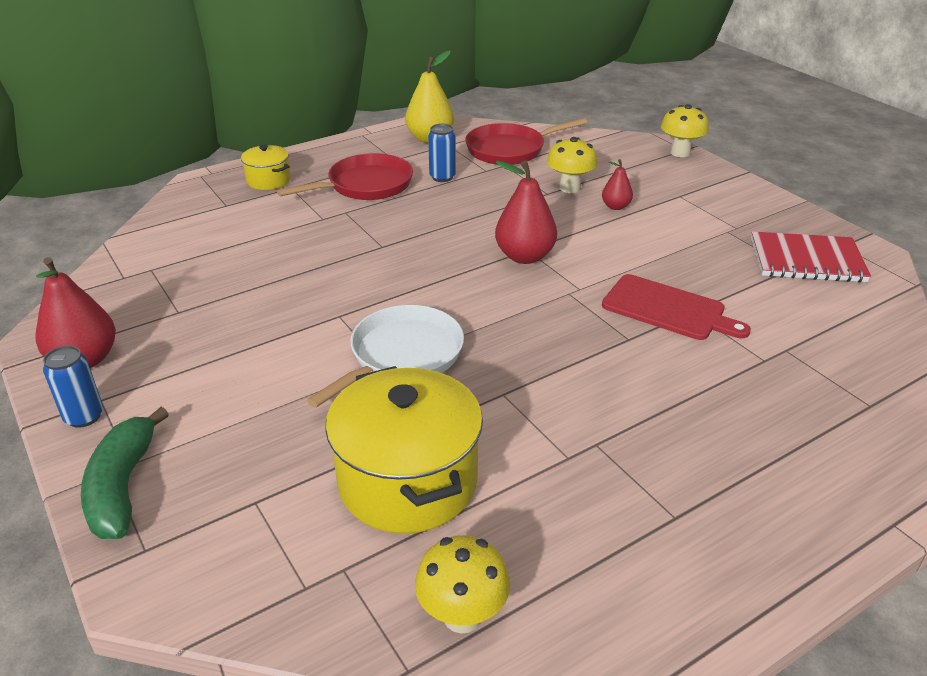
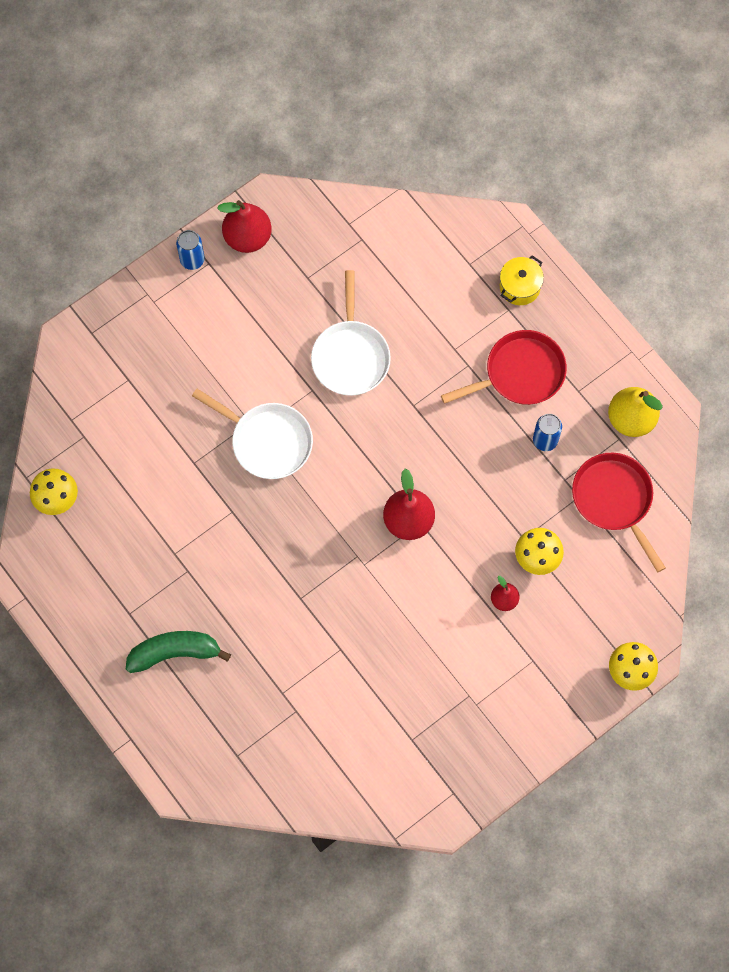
camera: 85 degrees right, 35 degrees up
(123, 486) = (135, 305): green banana -> green banana (175, 652)
(303, 284) = (350, 356): none -> white pan
(365, 185) = (519, 373): red pan -> red pan turned 75 degrees counterclockwise
(408, 482) = (148, 461): yellow pot -> none
(668, 309) = (341, 630): red cutting board -> none
(806, 260) = (425, 755): red notebook -> none

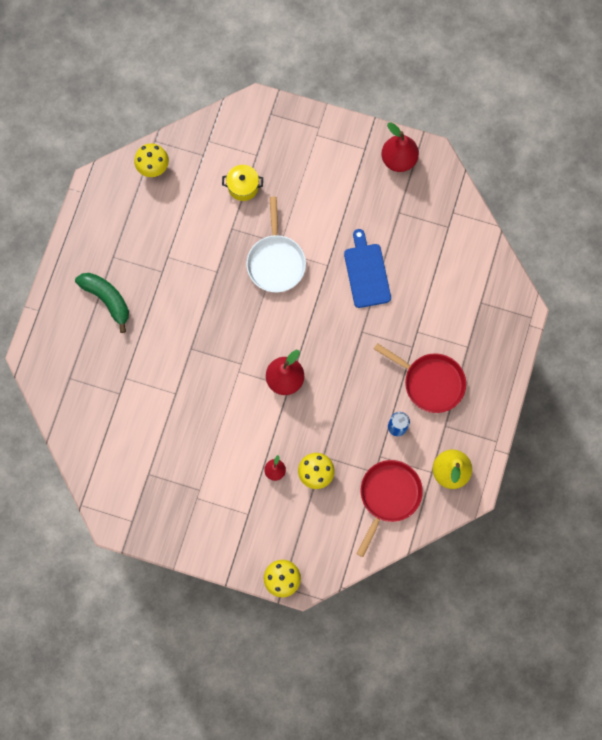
camera: 55 degrees right, 5 degrees up
(192, 260) = (360, 138): blue can -> none
(350, 356) = (366, 273): white pan -> blue cutting board
(519, 287) = (488, 343): yellow pot -> yellow pot (243, 187)

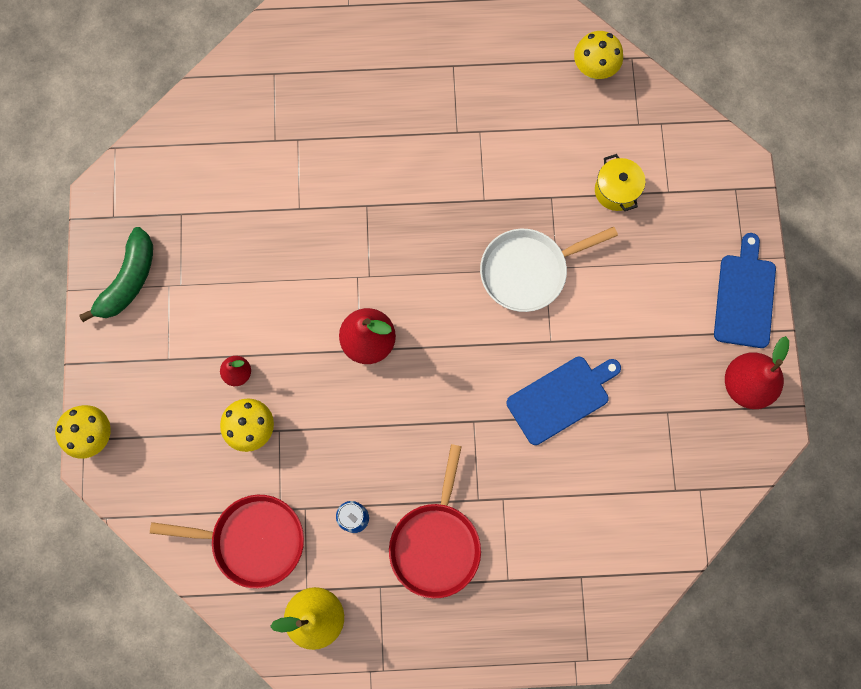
camera: 70 degrees right, 0 degrees up
(107, 299) = (394, 79): green banana -> green banana (128, 280)
(343, 137) = (744, 297): none -> blue cutting board

